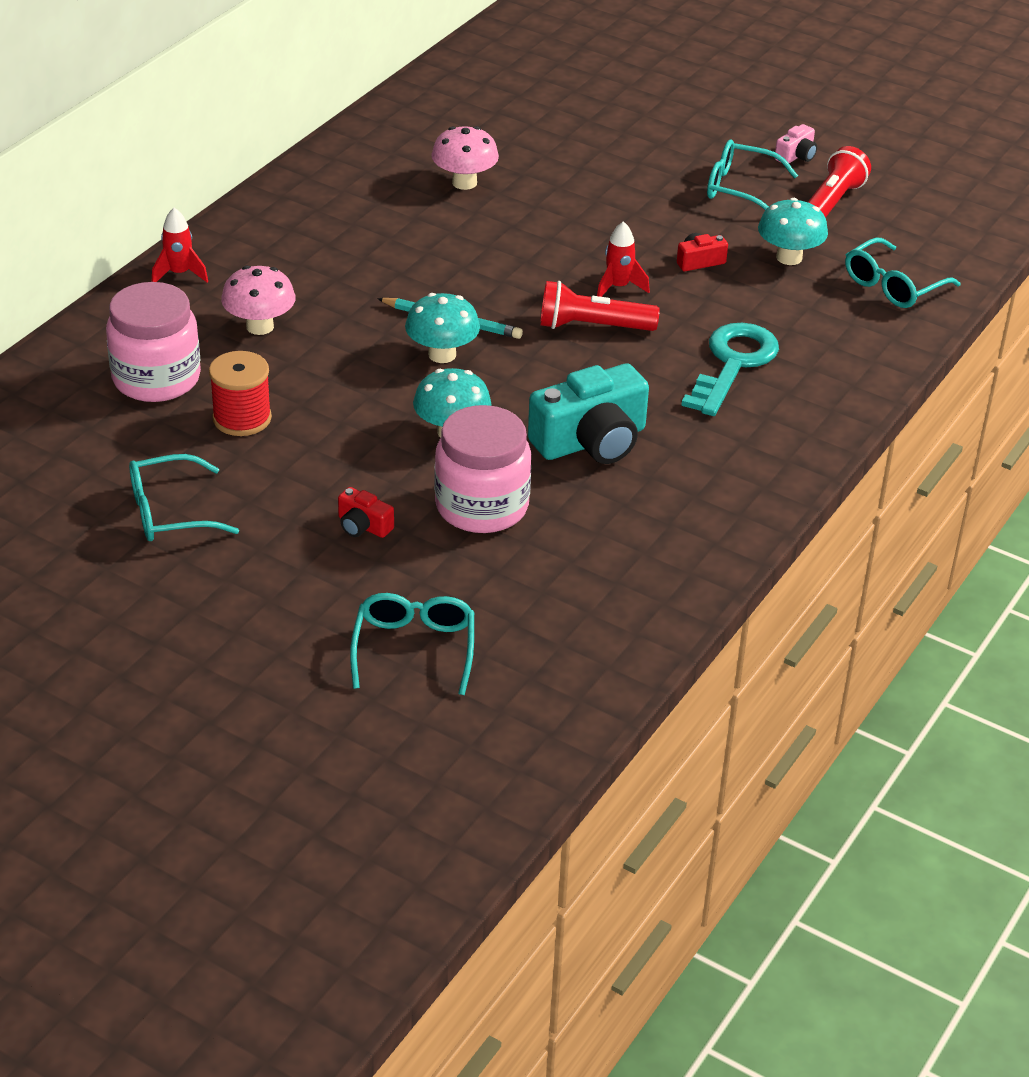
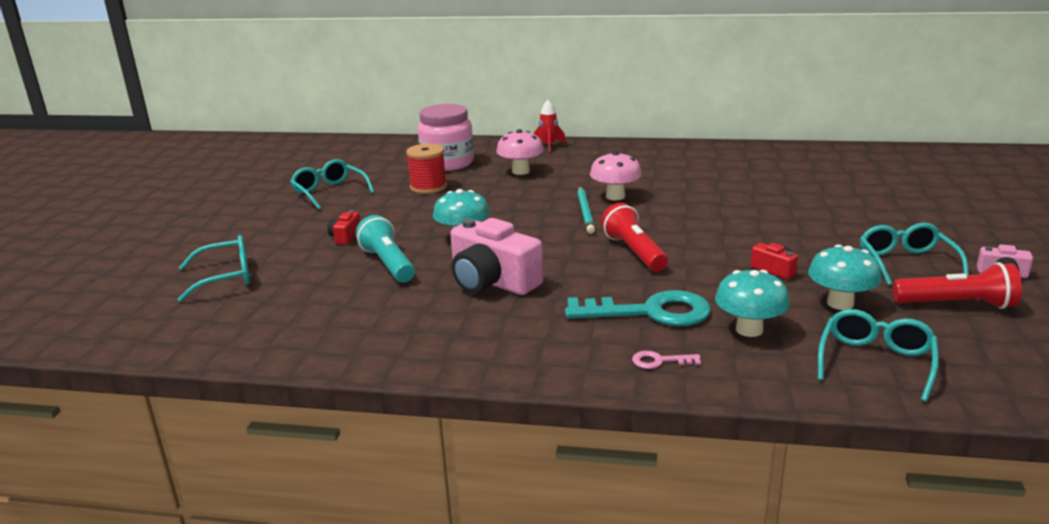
camera: 70 degrees right, 15 degrees down
(442, 354) = (545, 217): turquoise mushroom -> turquoise mushroom (749, 329)
(464, 182) = (747, 181): pink mushroom -> pink mushroom (615, 196)
(482, 506) = (388, 264): pink jar -> turquoise flashlight
(591, 441) = (492, 281): turquoise camera -> pink camera
(618, 287) = (695, 250): red rocket -> none
(824, 391) = (660, 361): none -> pink key
(892, 286) = (875, 362): turquoise glasses -> turquoise glasses turned 90 degrees clockwise

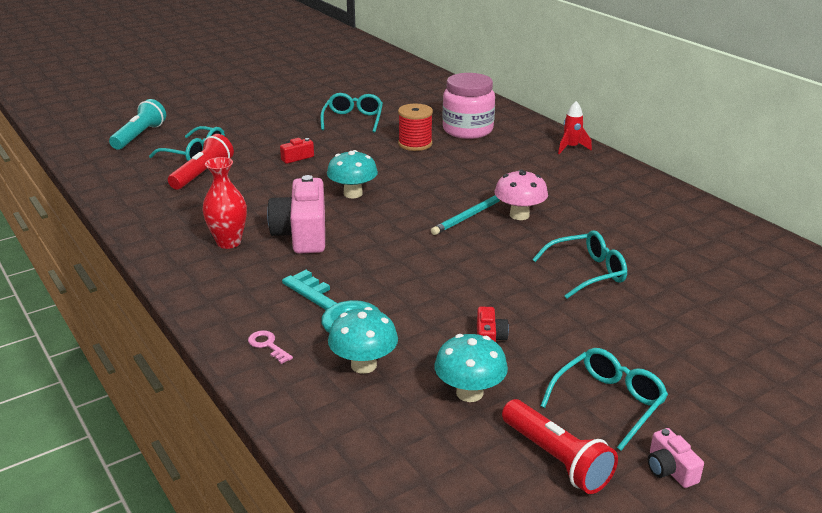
camera: 45 degrees right, 5 degrees up
(388, 264) = (278, 189): turquoise flashlight -> turquoise flashlight (139, 136)
(444, 319) = (229, 242): none -> red vase
(520, 171) = (501, 160): pink mushroom -> none
(634, 252) = (428, 265): red flashlight -> red flashlight (203, 174)
(875, 362) = (384, 445): turquoise glasses -> turquoise glasses (587, 272)

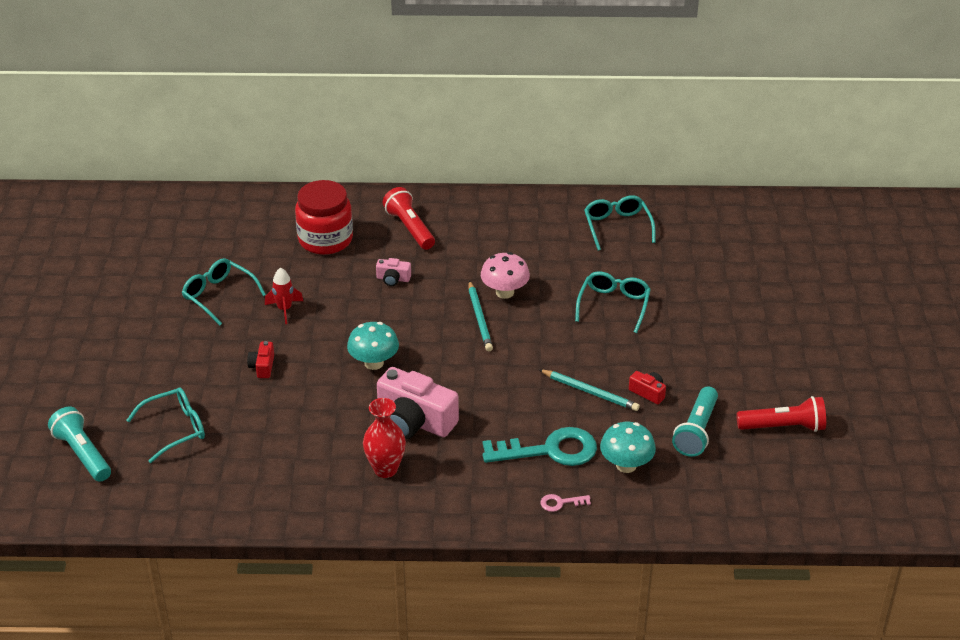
camera: 55 degrees left, 10 degrees up
(203, 174) = (231, 439): red flashlight -> red flashlight (410, 228)
(415, 144) = (318, 283): red spool -> none
(446, 304) = (590, 392): none -> turquoise pencil
(467, 130) = (325, 239): pink jar -> red jar
(469, 393) = (696, 431): turquoise mushroom -> turquoise flashlight
(571, 148) = (425, 204): red rocket -> red rocket (284, 309)
(609, 402) = (754, 378): turquoise glasses -> turquoise glasses (617, 226)
(670, 469) = (825, 388): pink camera -> pink camera (393, 279)

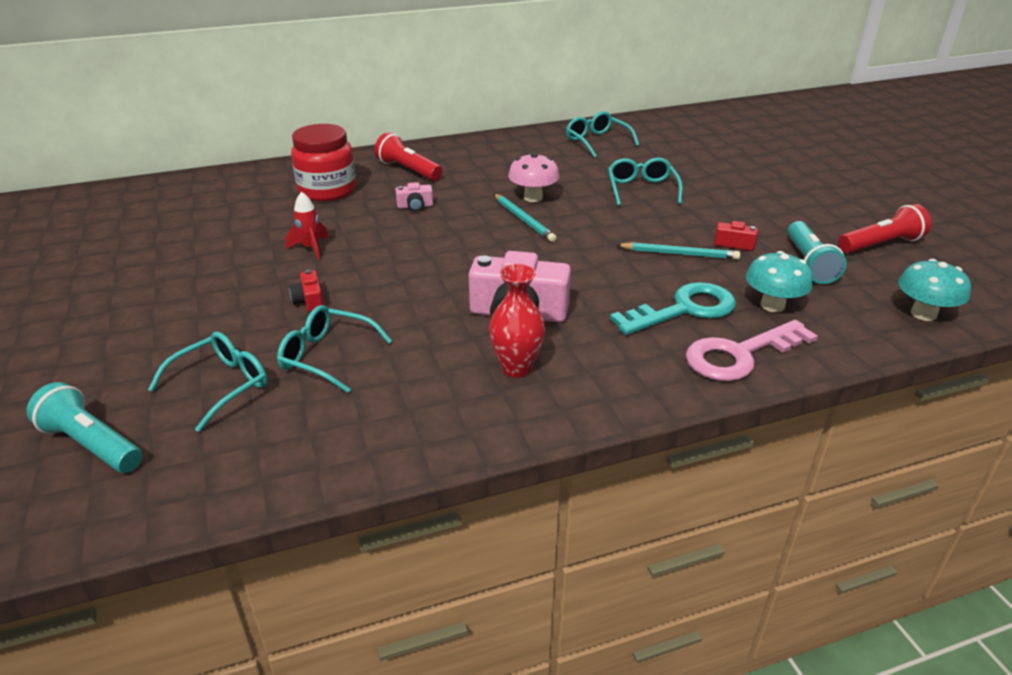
camera: 20 degrees left, 5 degrees down
(218, 295) = (228, 250): turquoise glasses -> turquoise glasses (326, 356)
(374, 363) = (438, 273): turquoise mushroom -> turquoise mushroom (923, 314)
(560, 503) = (739, 355): pink key -> pink key, size x2.35

